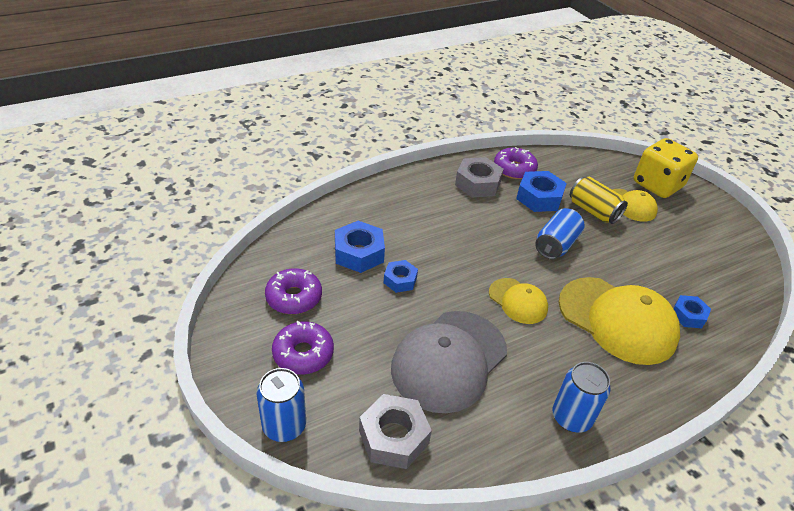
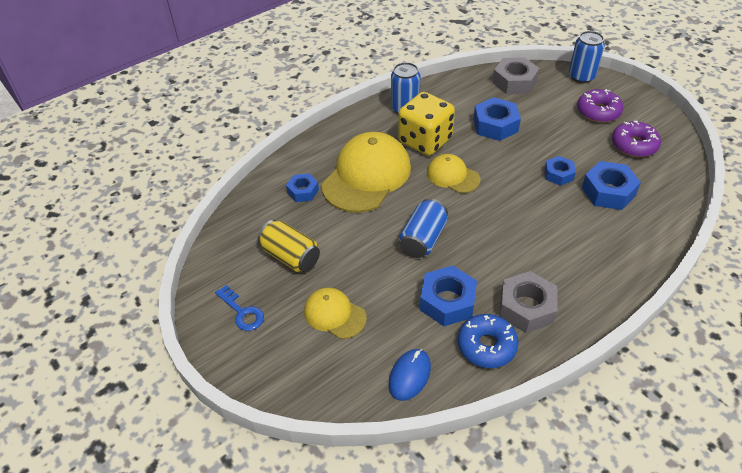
camera: 175 degrees right, 5 degrees up
(449, 360) = (495, 125): grey cap -> blue nut
(514, 169) = (486, 346): purple donut -> blue donut
(571, 164) = (409, 375): none -> blue mouse
(593, 211) = (381, 294): yellow can -> yellow can (291, 257)
(617, 320) = (367, 176): yellow cap -> yellow cap turned 90 degrees clockwise
(657, 185) = (291, 361): yellow dice -> yellow dice (425, 141)
(707, 219) = (242, 312): none -> blue key

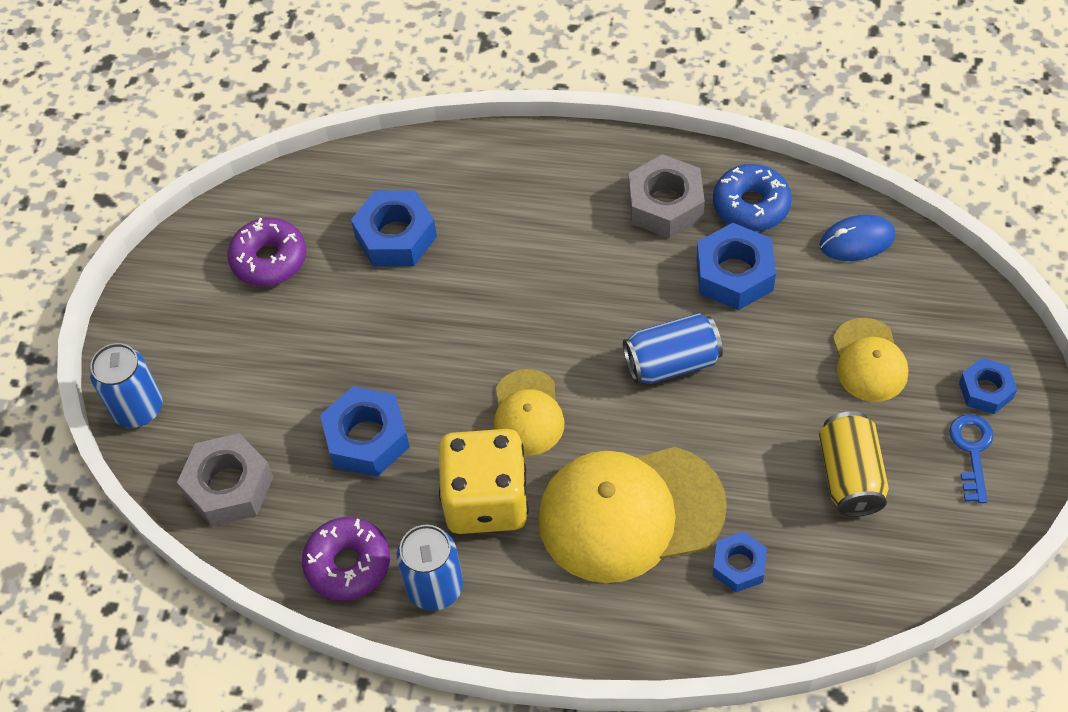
camera: 130 degrees left, 10 degrees up
(558, 174) = (410, 303): blue nut -> blue nut (985, 390)
(598, 111) = (221, 337): purple donut -> purple donut (348, 564)

